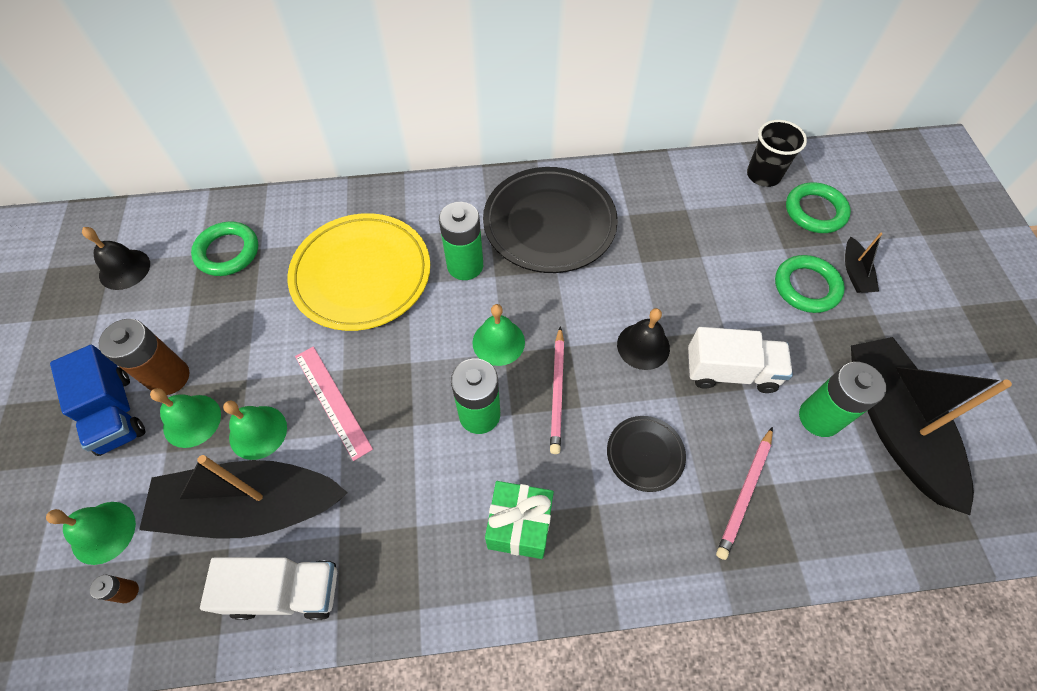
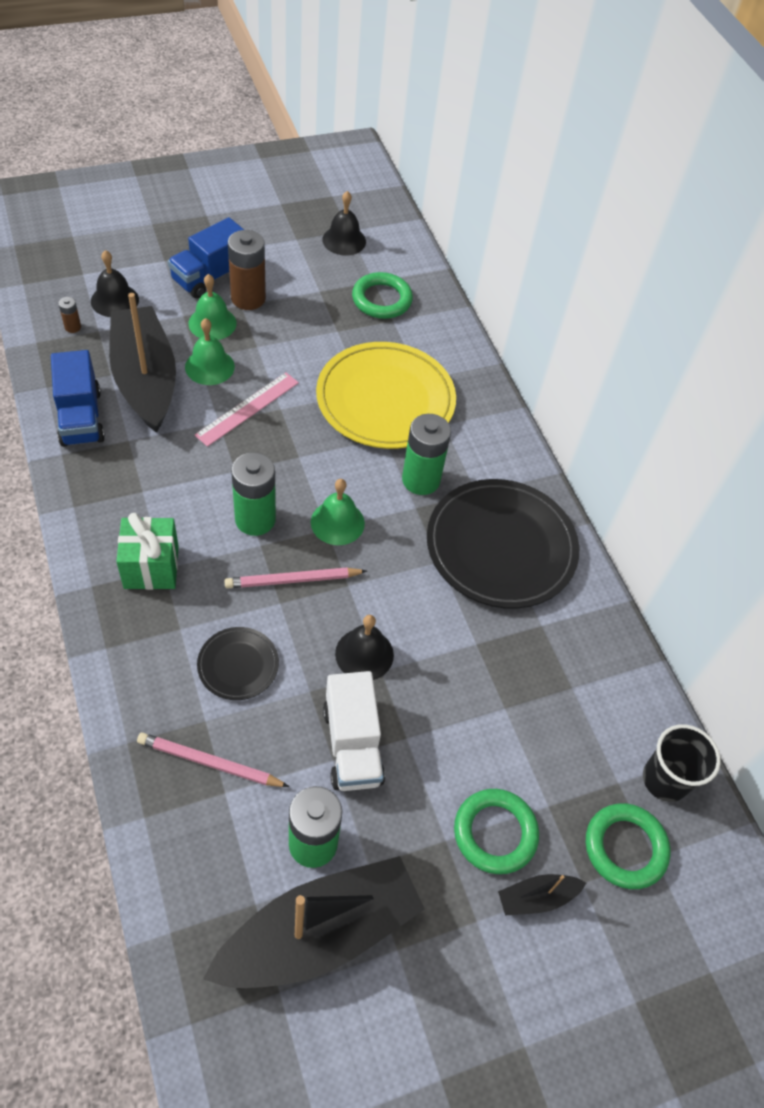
camera: 70 degrees right, 5 degrees down
(103, 532) = (114, 300): green bell -> black bell
(286, 590) = (81, 417): white truck -> blue truck

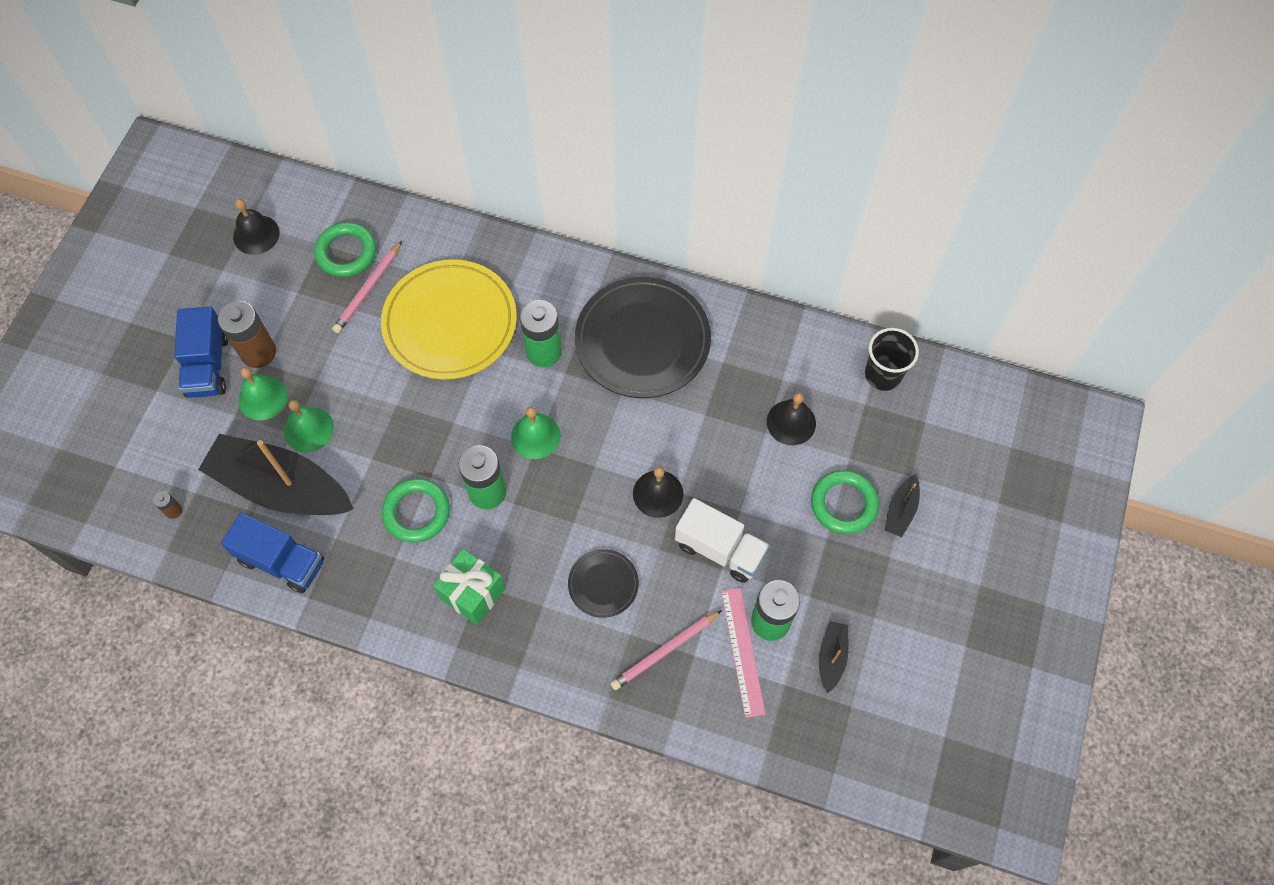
camera: 45 degrees left, 10 degrees up
(114, 300) = (170, 459): black bell -> black bell (791, 422)
(247, 408) = (376, 429): pink ruler -> pink ruler (742, 651)
(293, 580) = (561, 500): pink pencil -> pink pencil (368, 289)
(319, 933) = (831, 657): black boat -> black boat, size x0.43
(625, 848) = (907, 434): green ring -> green ring (417, 512)

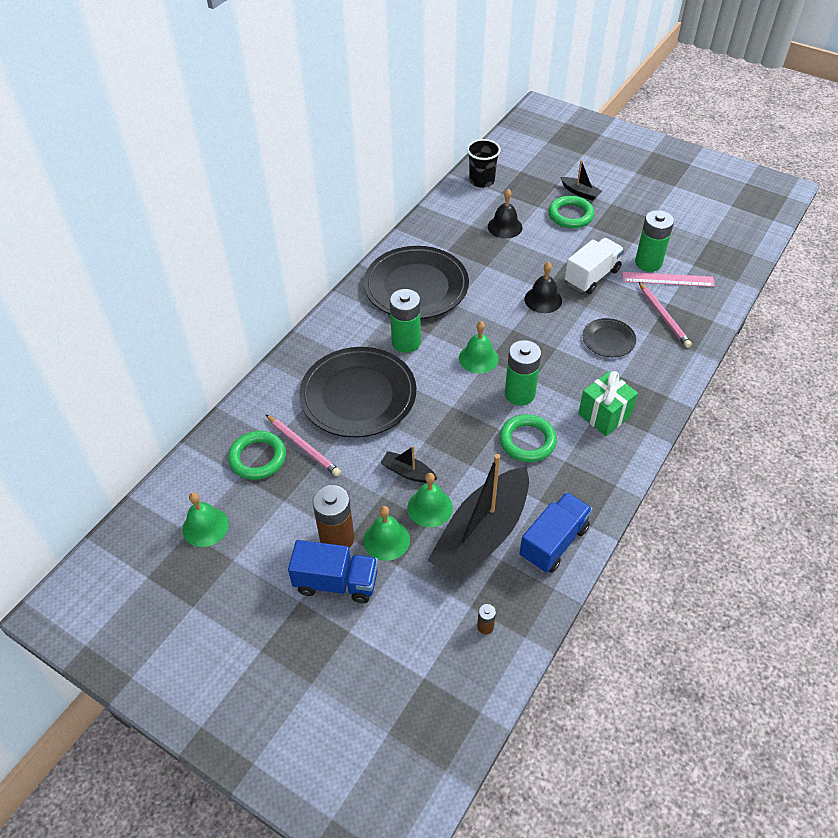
camera: 75 degrees left, 15 degrees down
(256, 234) = (205, 526): black bell -> green bell
(450, 323) = (358, 395): yellow plate -> black plate
(831, 657) = (676, 241): black boat -> black boat (408, 472)

